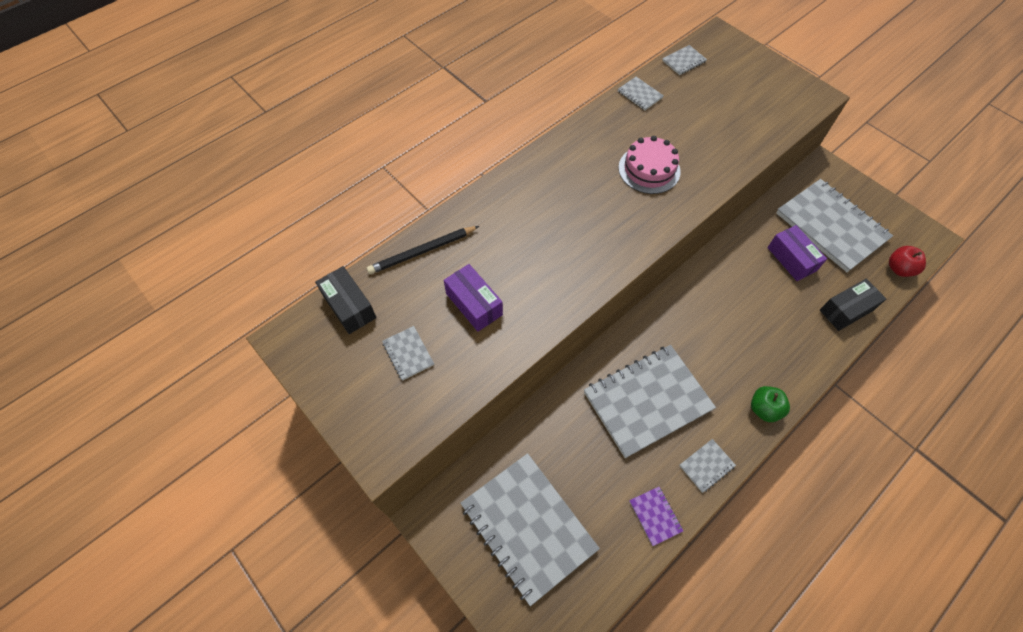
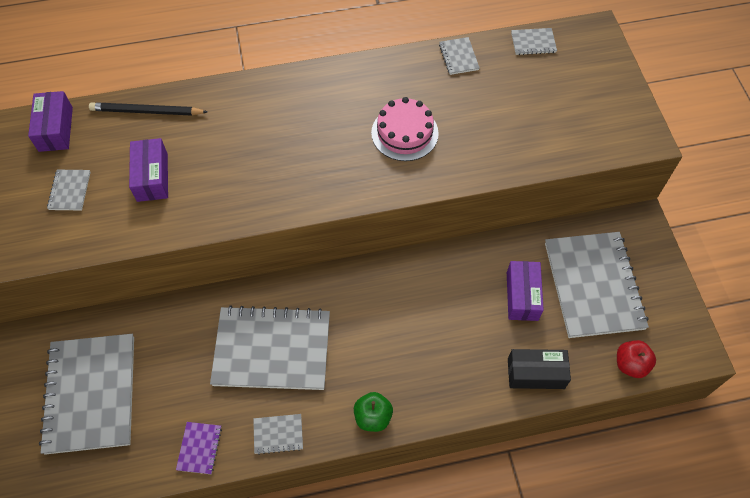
camera: 30 degrees right, 0 degrees up
(349, 306) = (55, 129): black box -> purple box

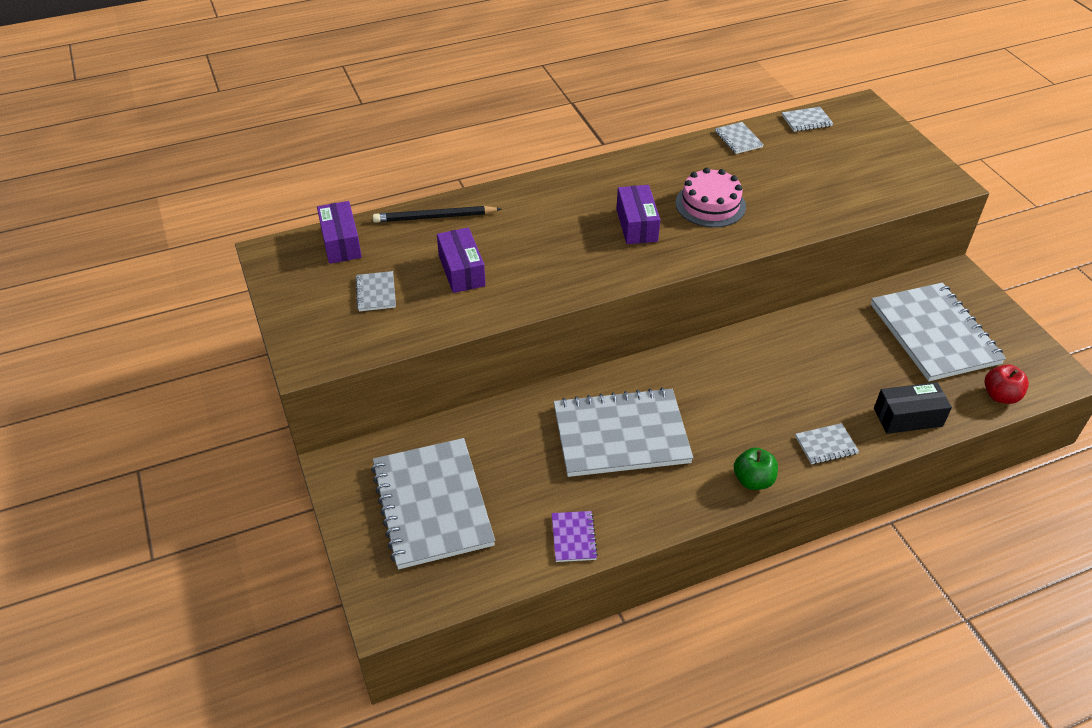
camera: 10 degrees left, 15 degrees down
(278, 434) = (656, 511): grey notebook -> grey notebook (826, 445)
(522, 296) = (866, 352): purple box -> purple box (636, 225)

